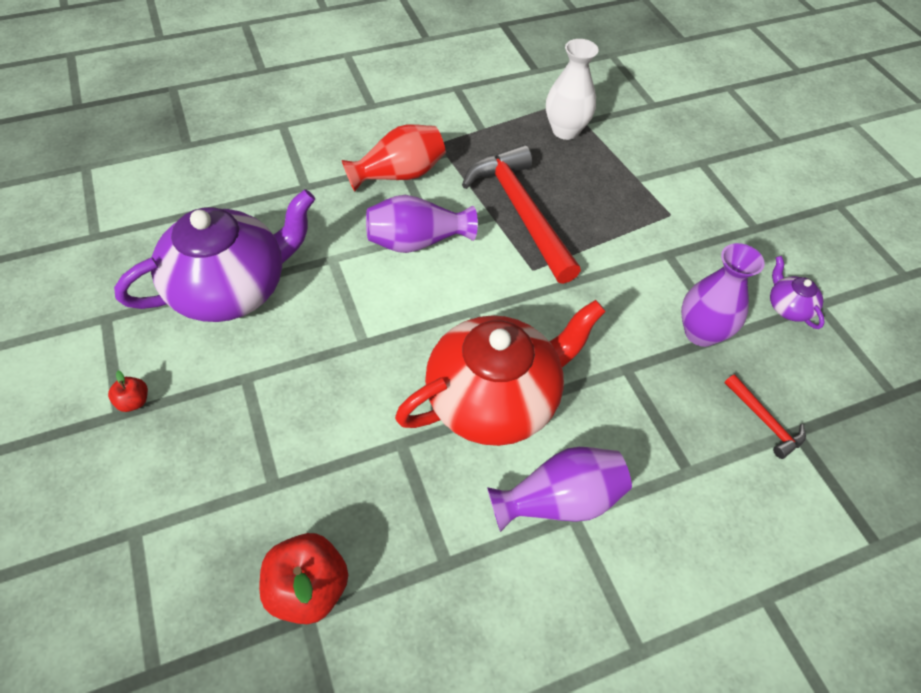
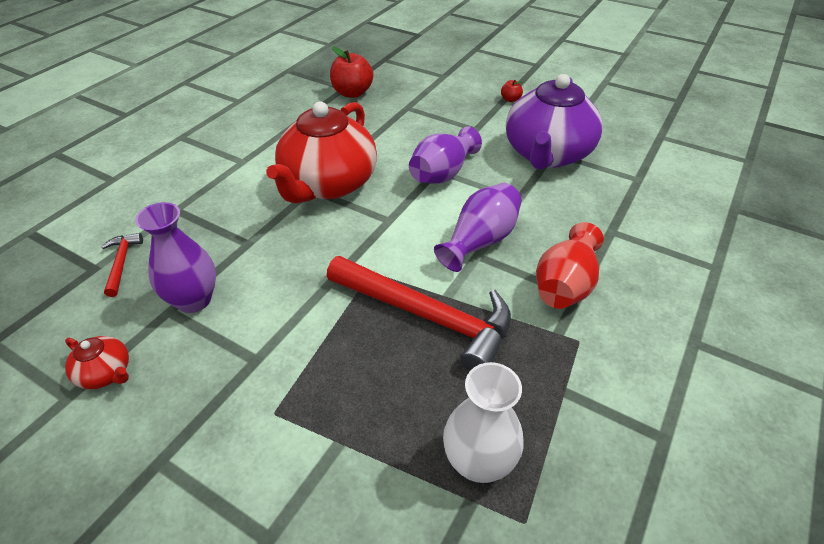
camera: 145 degrees right, 10 degrees down
(559, 500) = (254, 163): purple vase -> purple vase (442, 173)
(764, 421) = (122, 263): red hammer -> red hammer turned 60 degrees clockwise
(788, 307) = (106, 373): purple teapot -> red teapot

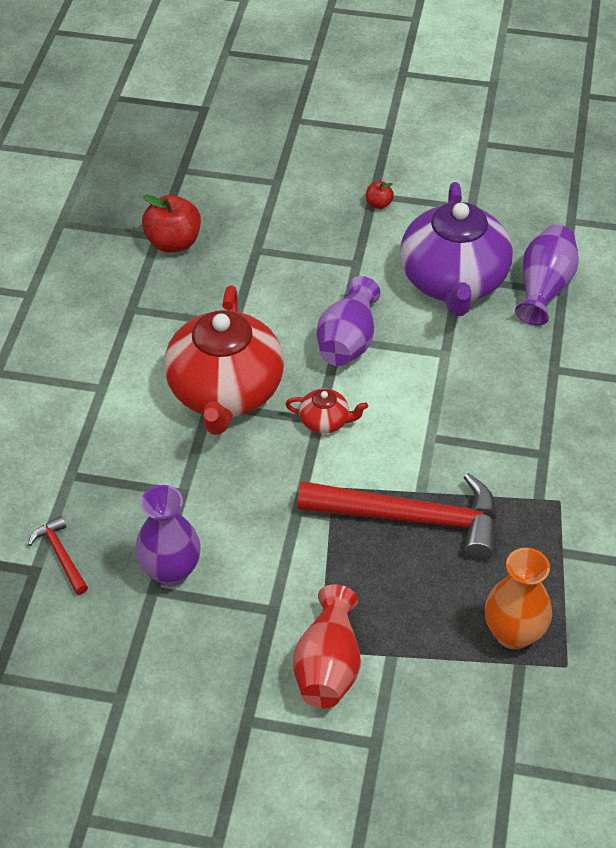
camera: 20 degrees left, 5 degrees up
(106, 373) = (139, 666): red teapot -> red teapot (325, 421)
(478, 462) = (513, 633): white vase -> orange vase
(480, 241) = (426, 419): purple vase -> purple vase (544, 288)
(565, 285) = (528, 445): red vase -> red vase (328, 665)

